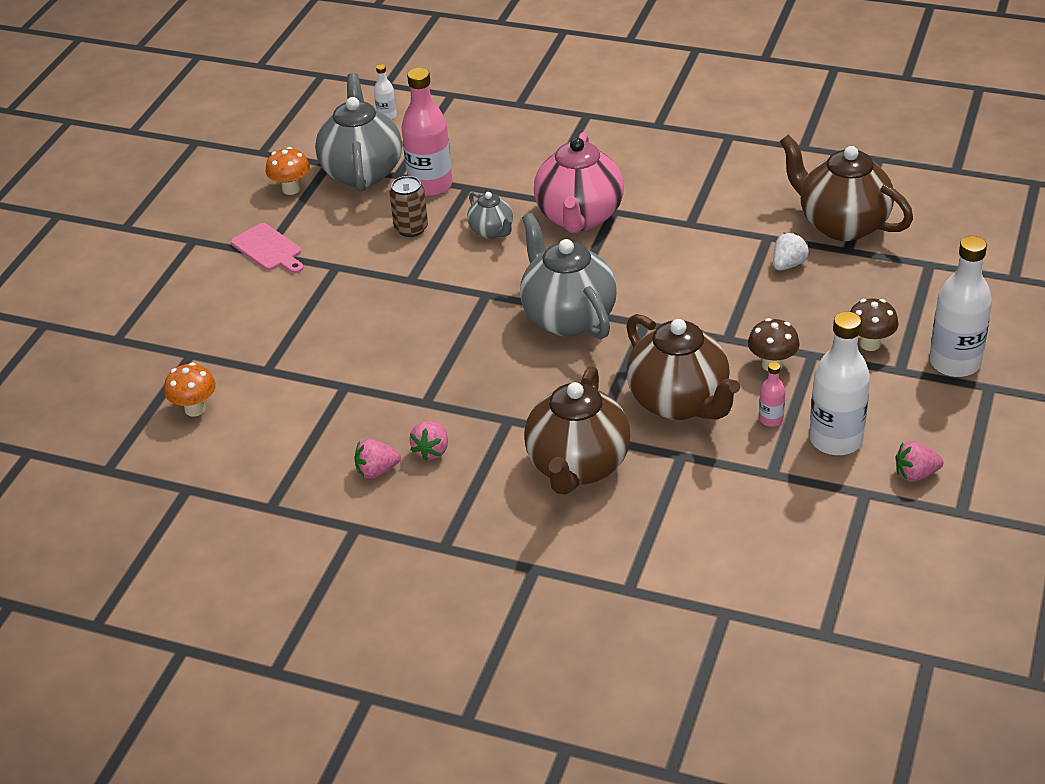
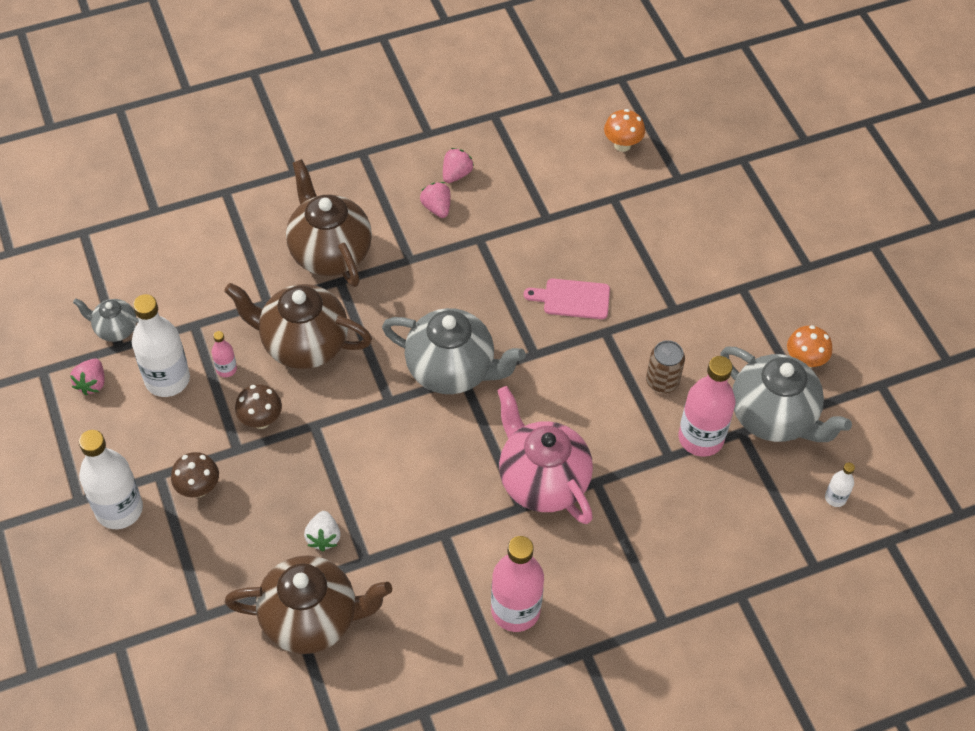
camera: 135 degrees right, 15 degrees up
(269, 249) = (743, 293): pink cutting board -> pink cutting board (572, 299)
(492, 231) = (596, 419): grey teapot -> grey teapot (115, 329)
(682, 163) = (515, 610): none -> pink bottle
(915, 474) = (92, 383): pink strawberry -> pink strawberry turned 150 degrees clockwise

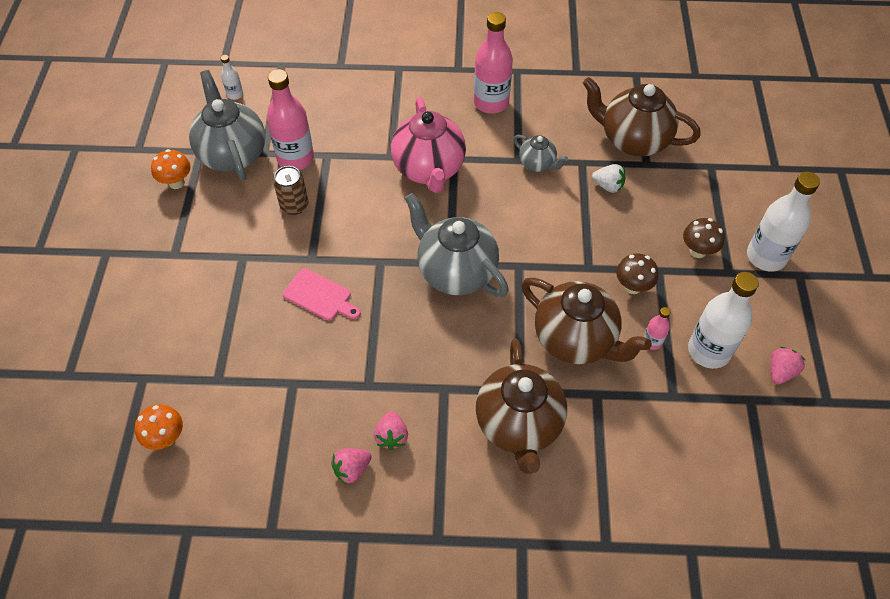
camera: 155 degrees left, 0 degrees up
(115, 329) = (752, 419): grey teapot -> grey teapot (537, 164)
(323, 537) = (608, 186): white strawberry -> white strawberry turned 90 degrees clockwise

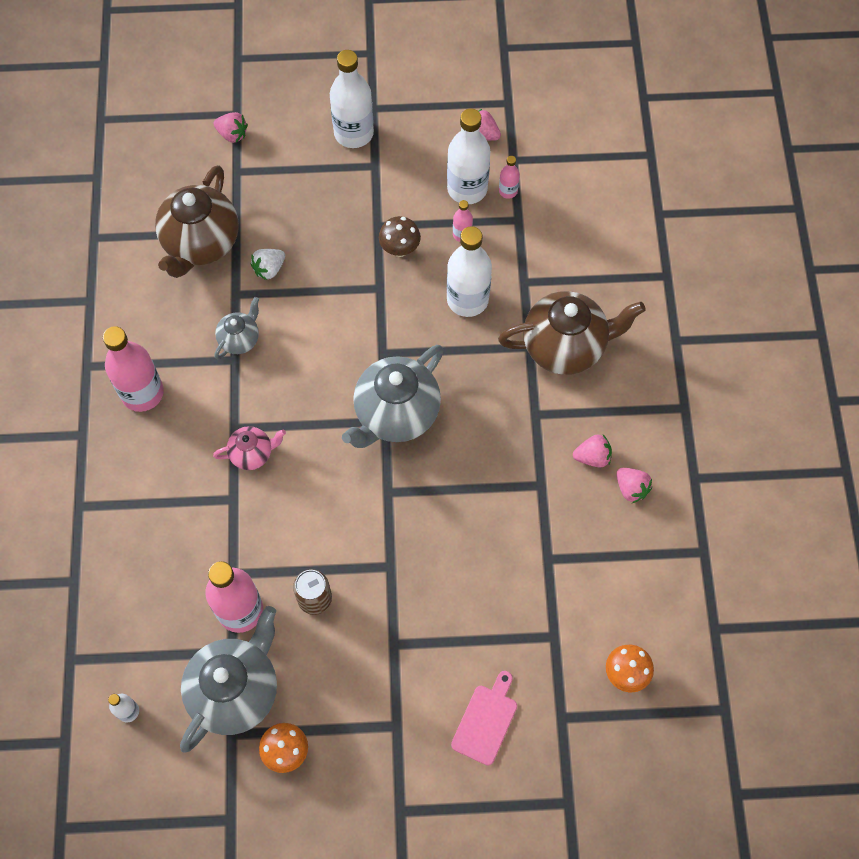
camera: 95 degrees left, 10 degrees up
(233, 154) = (235, 690): grey teapot -> grey teapot turned 150 degrees clockwise
(320, 296) = (439, 549): pink cutting board -> pink cutting board (486, 721)
(429, 169) = (252, 454): pink teapot -> pink teapot, size x0.51
(575, 340) = (467, 299): brown teapot -> white bottle
(608, 186) = (269, 269): white strawberry -> white strawberry turned 150 degrees counterclockwise
(697, 251) = (351, 190): brown mushroom -> none
(709, 390) = (508, 191): none -> pink bottle
(751, 164) = (232, 134): none -> pink strawberry

